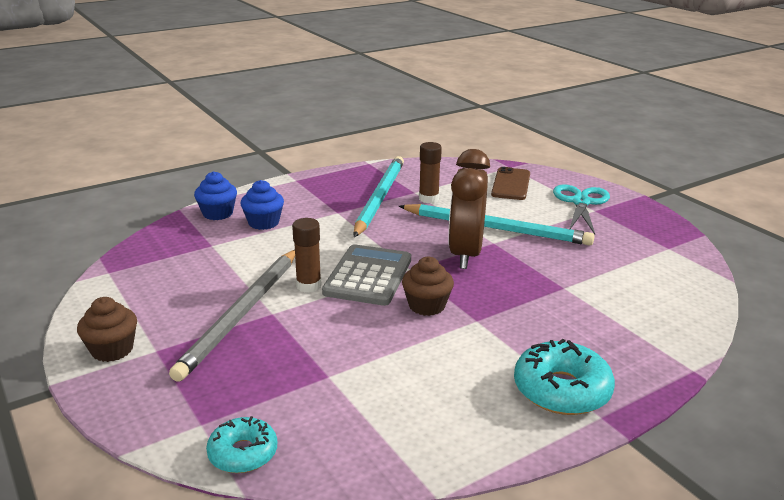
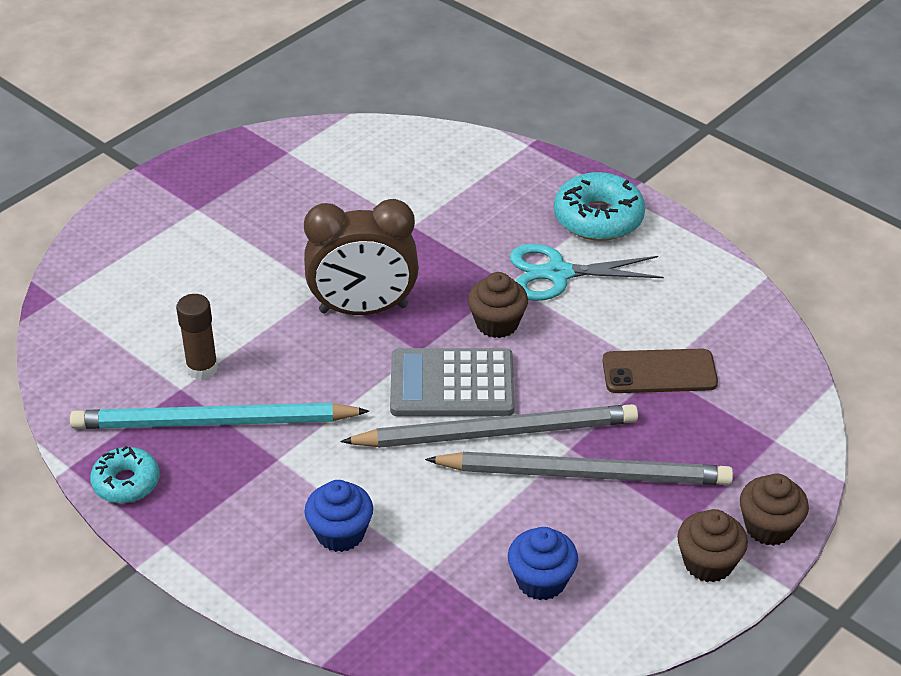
camera: 105 degrees left, 15 degrees up
(114, 390) = (769, 527): none -> brown cupcake
(218, 213) = (326, 602): blue cupcake -> blue cupcake (541, 580)
(243, 453) = (792, 398): turquoise donut -> turquoise donut (126, 482)
(308, 286) = (497, 432): brown glue stick -> grey pencil
(496, 228) = (281, 290): turquoise pencil -> none
(511, 184) = (127, 290): brown phone -> brown phone (659, 372)
(581, 202) = (175, 221): turquoise scissors -> turquoise scissors (558, 273)

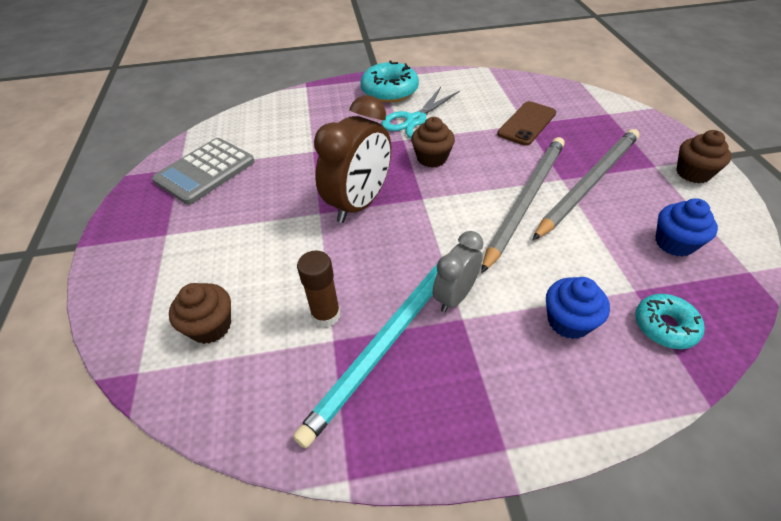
camera: 50 degrees left, 5 degrees up
(126, 482) = (407, 440): turquoise donut -> turquoise donut (664, 326)
(300, 441) = (455, 296): none -> grey clock
(452, 384) = (466, 199): grey calculator -> grey calculator (205, 171)
(769, 527) = (675, 142): brown cupcake -> brown cupcake (210, 326)

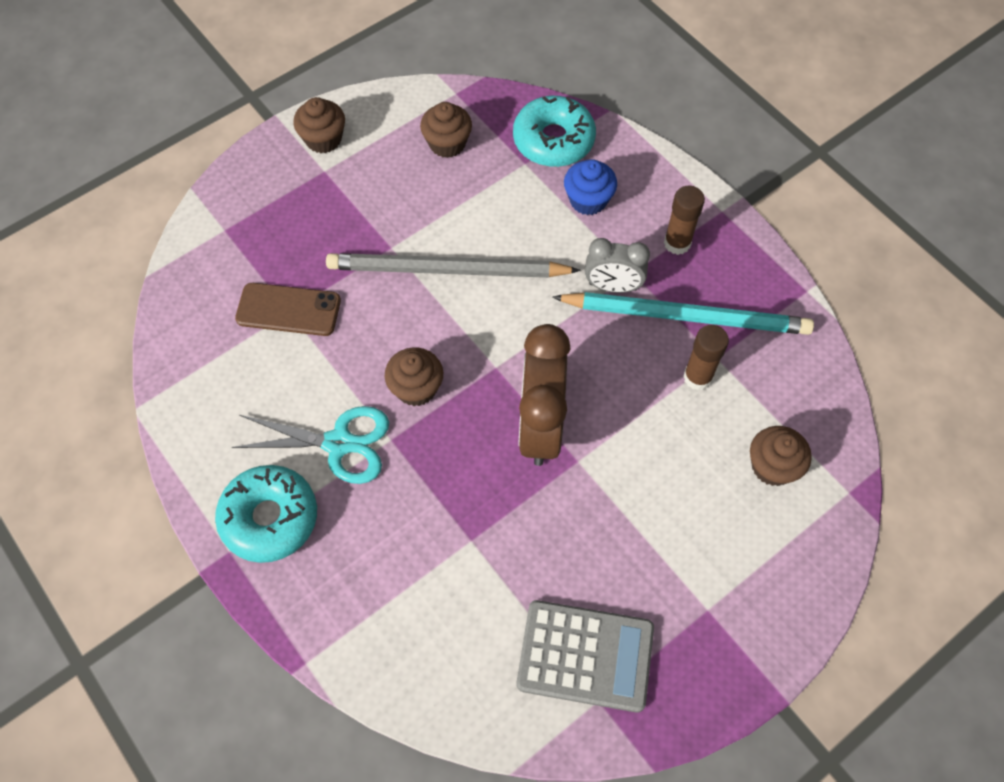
camera: 120 degrees left, 15 degrees up
(359, 204) = (540, 426): brown clock -> brown clock turned 90 degrees counterclockwise
(479, 375) = (677, 243): none -> brown glue stick
(589, 183) = (387, 222): grey pencil -> none
(664, 326) = (553, 140): turquoise donut -> turquoise donut, size x1.57
(674, 243) = (447, 143): blue cupcake -> brown cupcake

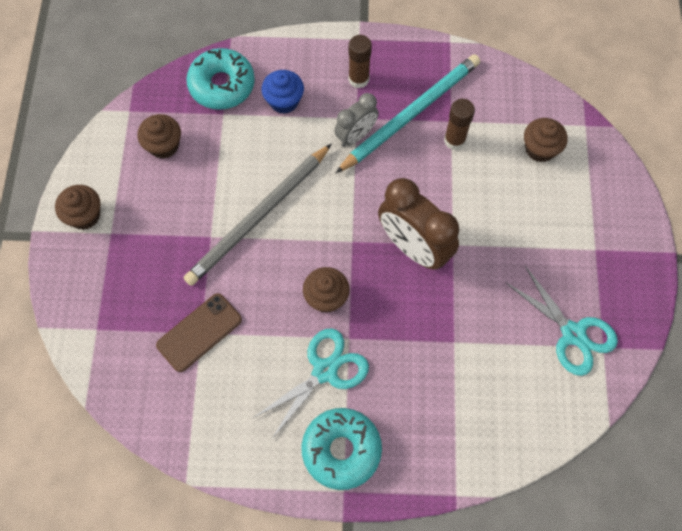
camera: 50 degrees left, 5 degrees up
(585, 656) = (573, 334): grey calculator -> turquoise scissors

